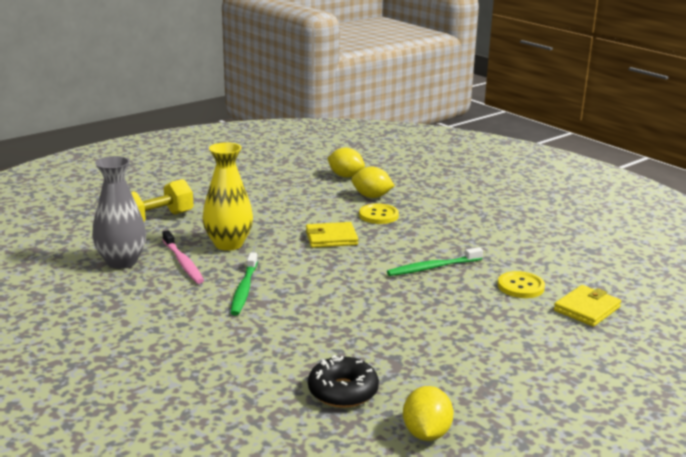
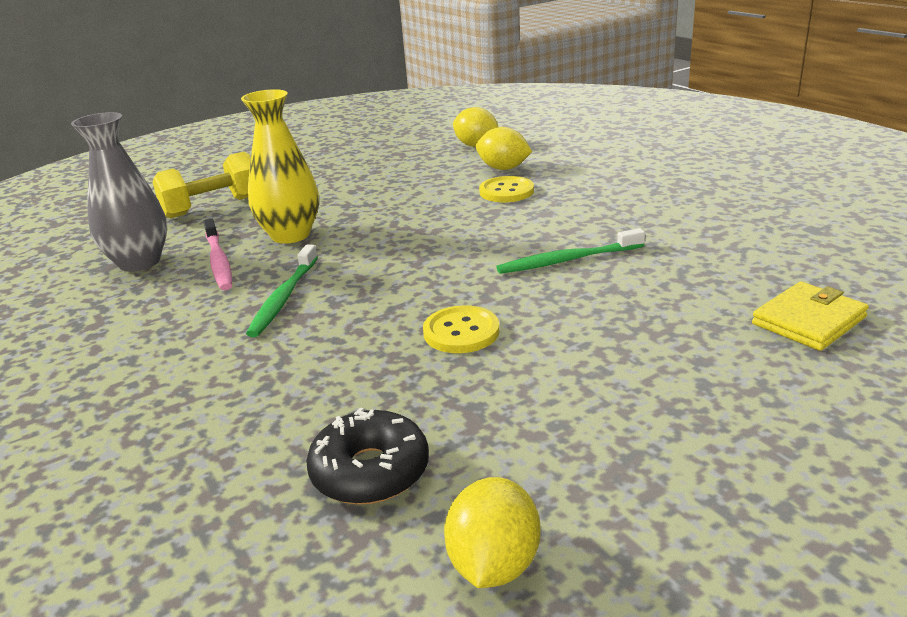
camera: 10 degrees right, 5 degrees up
(331, 238) = (432, 223): yellow wallet -> none
(520, 286) = (700, 286): yellow button -> yellow button (461, 332)

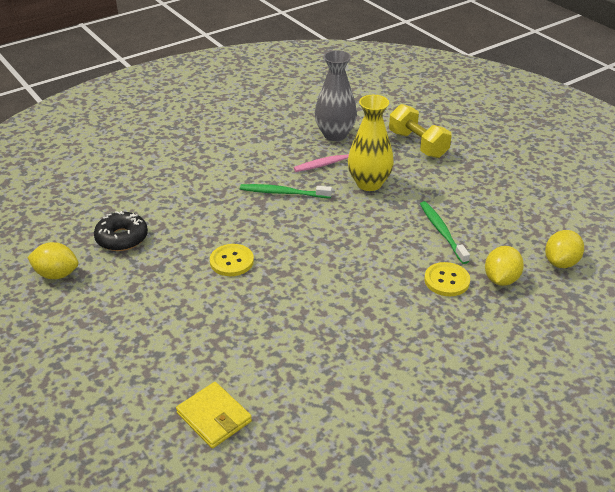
camera: 85 degrees right, 10 degrees up
(567, 260) = (317, 308): green toothbrush -> green toothbrush (442, 231)

